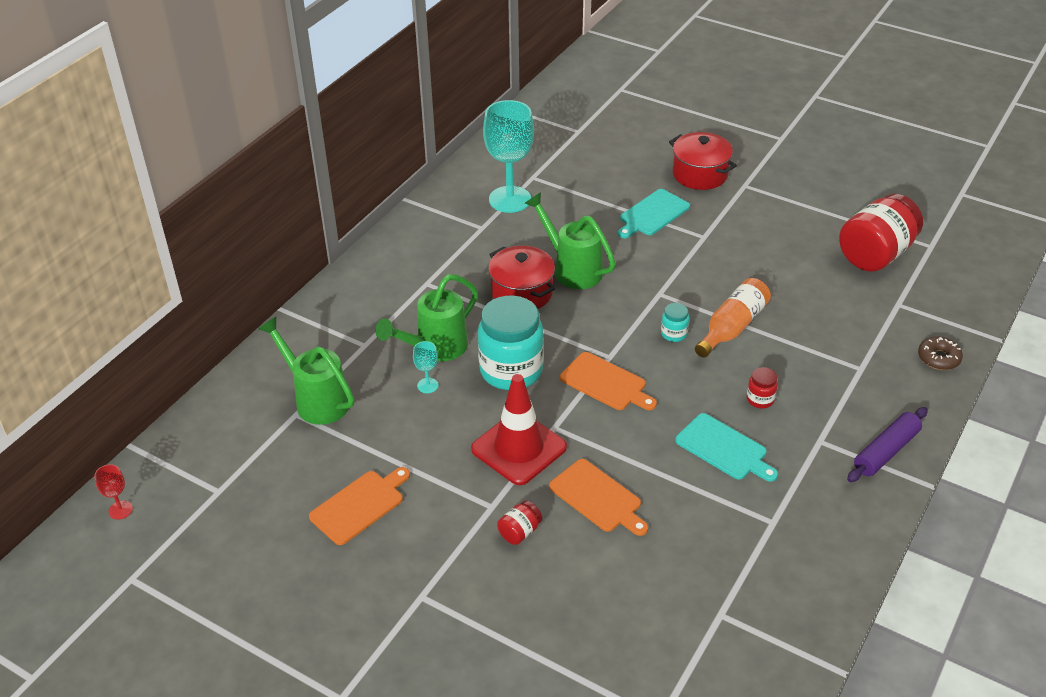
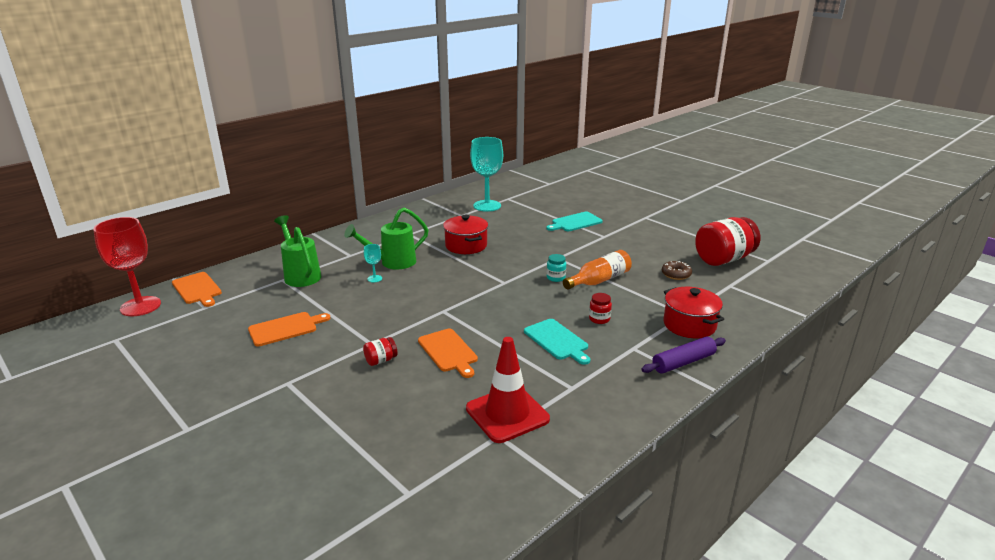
camera: 15 degrees right, 15 degrees down
(120, 510) = (140, 306): red goblet -> red goblet, size x2.35
(511, 370) = (433, 279): turquoise jar -> none
(519, 448) = (411, 317): red traffic cone -> red traffic cone (507, 414)
(572, 269) = (506, 240): green watering can -> none
(605, 383) = (493, 294): orange cutting board -> orange cutting board (197, 289)
(700, 174) = (617, 209): red pot -> red pot (689, 325)
(938, 358) = (749, 317): brown donut -> brown donut (676, 274)

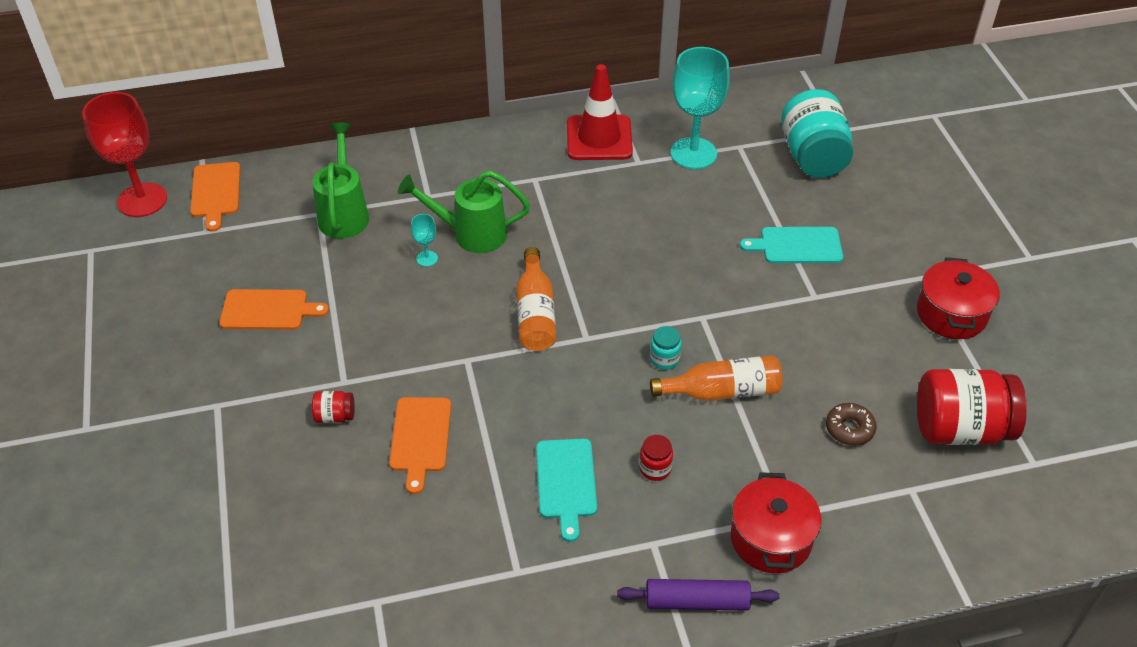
camera: 30 degrees right, 20 degrees up
(464, 281) = (535, 313): none -> orange bottle
(466, 245) = (593, 237): red pot -> red pot (951, 314)
(507, 414) = (410, 574): red traffic cone -> red traffic cone (599, 138)
(547, 193) = (813, 156): none -> turquoise jar

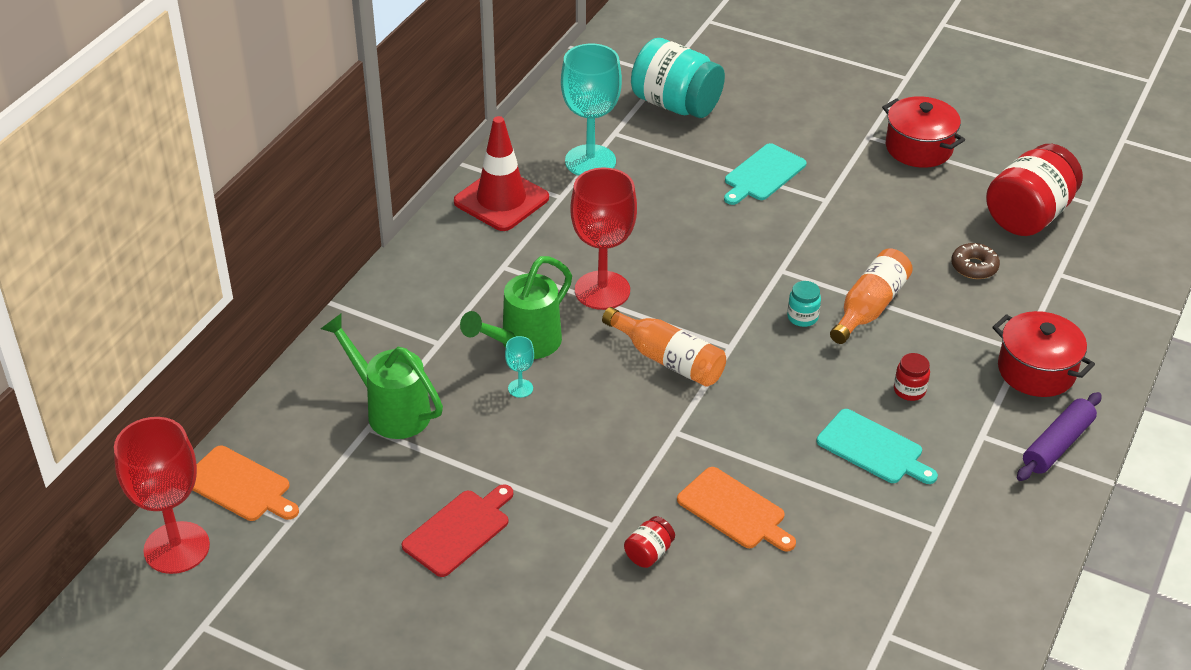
camera: 50 degrees left, 5 degrees down
(268, 310) = (459, 531): orange cutting board -> red cutting board
(567, 239) = (602, 290): none -> red goblet

